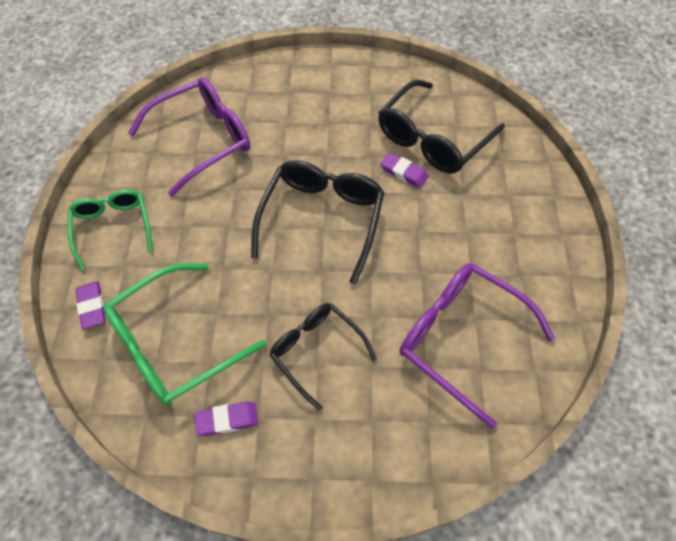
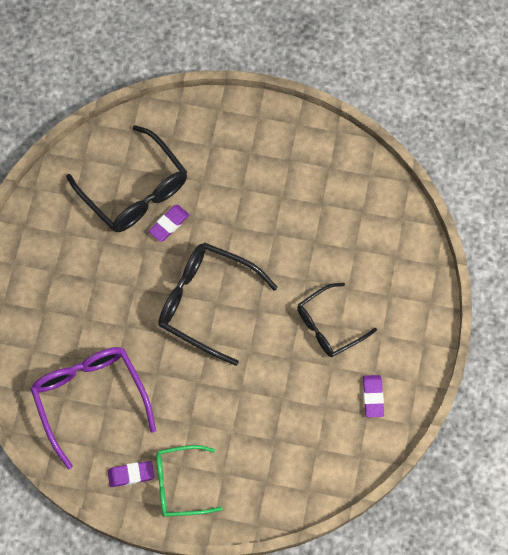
camera: 80 degrees left, 10 degrees up
(92, 306) = (258, 500): purple eraser -> purple eraser (131, 474)
(174, 343) = (304, 433): green glasses -> none
(460, 338) = (336, 219): purple glasses -> none

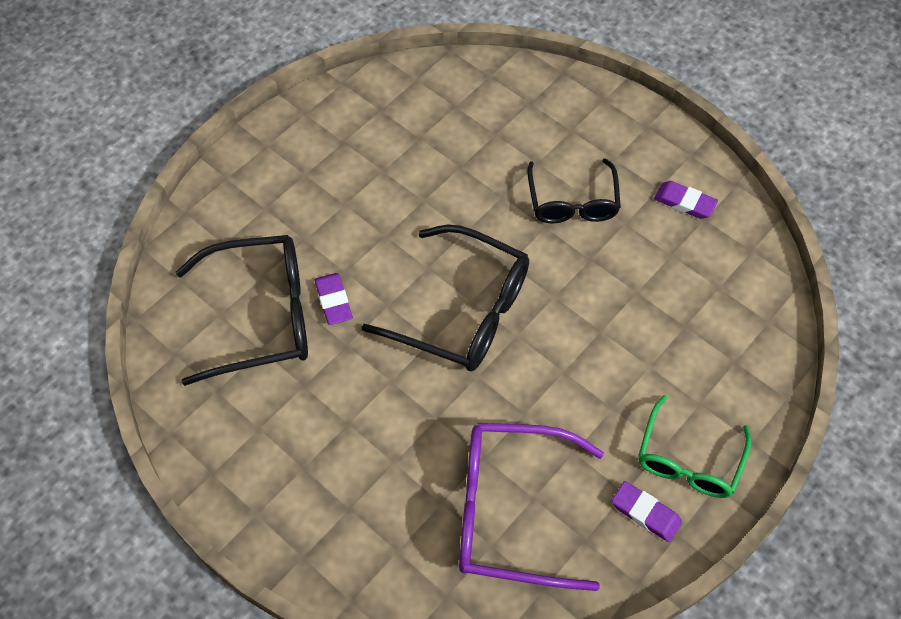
camera: 60 degrees left, 10 degrees down
(131, 474) = (645, 513): purple eraser -> purple eraser turned 75 degrees counterclockwise
(206, 302) = (463, 311): black glasses -> black glasses turned 120 degrees counterclockwise

